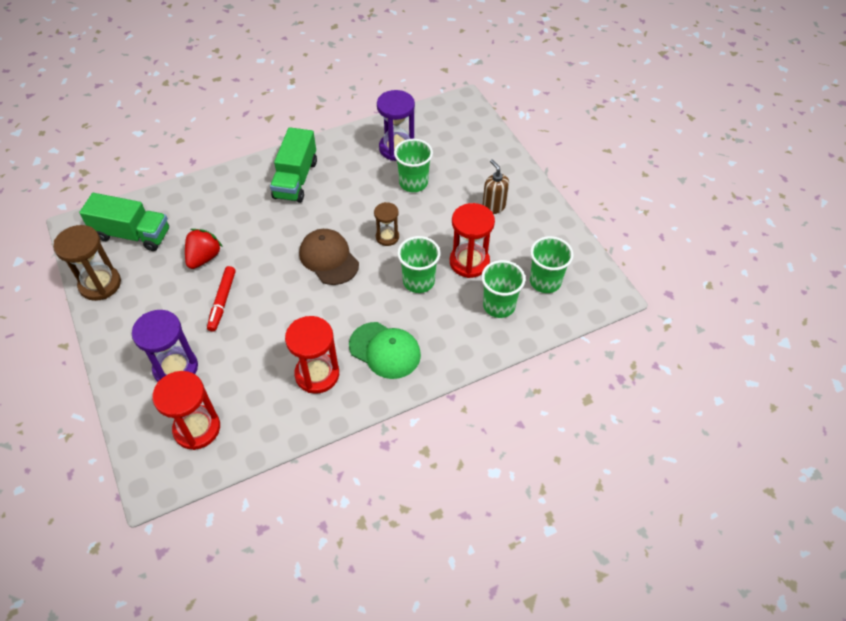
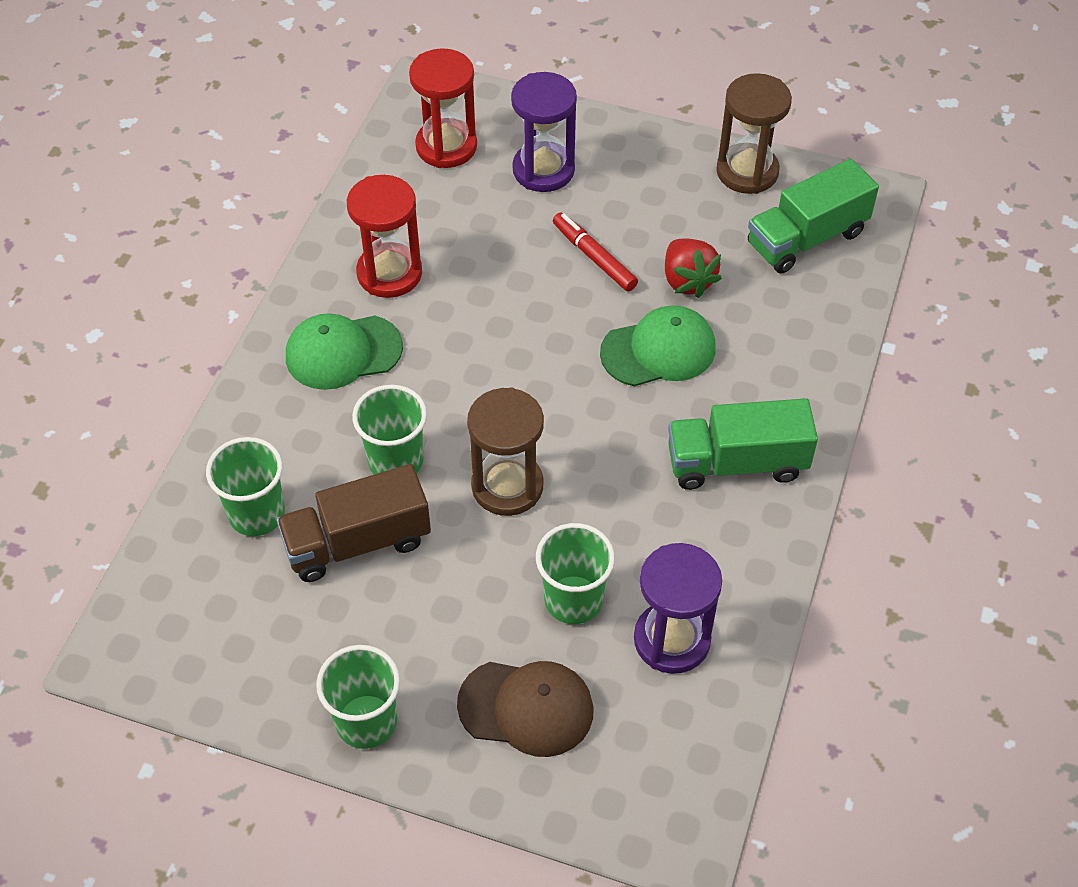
camera: 135 degrees right, 0 degrees up
(259, 239) = (658, 350): none -> green cap
(295, 179) = (736, 463): green truck -> green truck turned 60 degrees counterclockwise
(329, 258) = (543, 398): brown cap -> brown cap (526, 708)
(387, 237) = (507, 486): brown hourglass -> brown hourglass, size x1.66
(469, 262) = (357, 542): red hourglass -> brown truck
(493, 207) = (412, 662): brown soap dispenser -> none
(545, 281) = (223, 600): green cup -> green cup (366, 721)

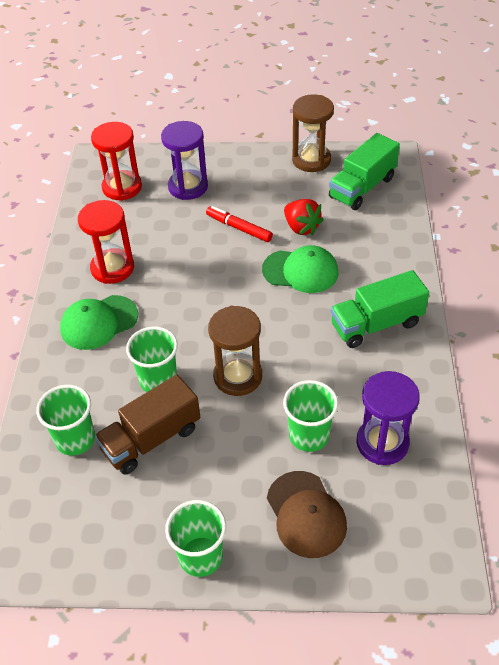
camera: 15 degrees left, 5 degrees down
(526, 708) = (306, 514): brown cap -> brown cap turned 75 degrees clockwise
(658, 350) = (300, 271): green cap -> green cap turned 45 degrees clockwise

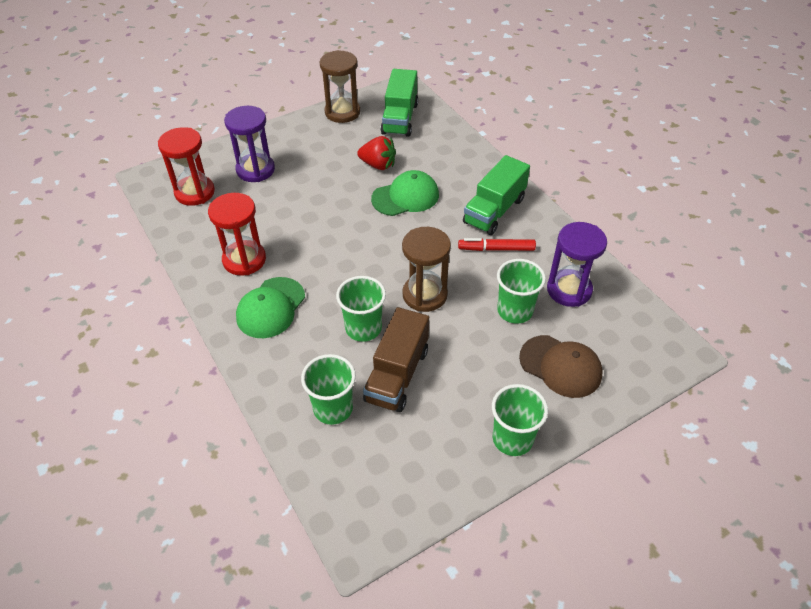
camera: 35 degrees left, 0 degrees up
(239, 228) = (328, 185): red marker -> red marker (496, 249)

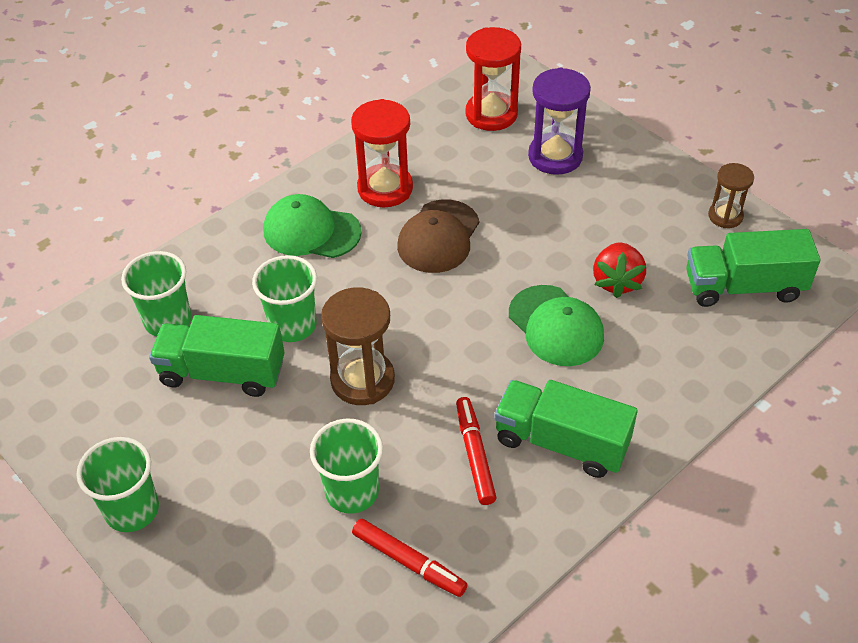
camera: 80 degrees right, 0 degrees up
(342, 112) = (725, 216): brown hourglass -> brown hourglass, size x0.60
(397, 375) = (222, 372): brown truck -> green truck
(560, 366) = (256, 559): brown cap -> brown cap (438, 237)
(569, 290) = (409, 562): purple hourglass -> red marker

